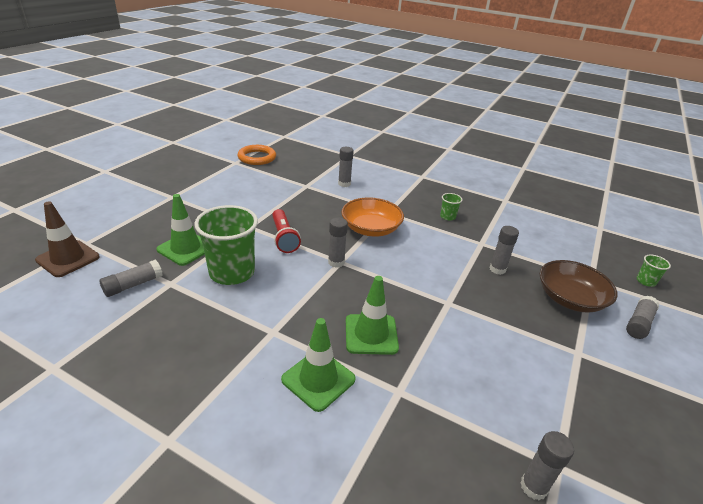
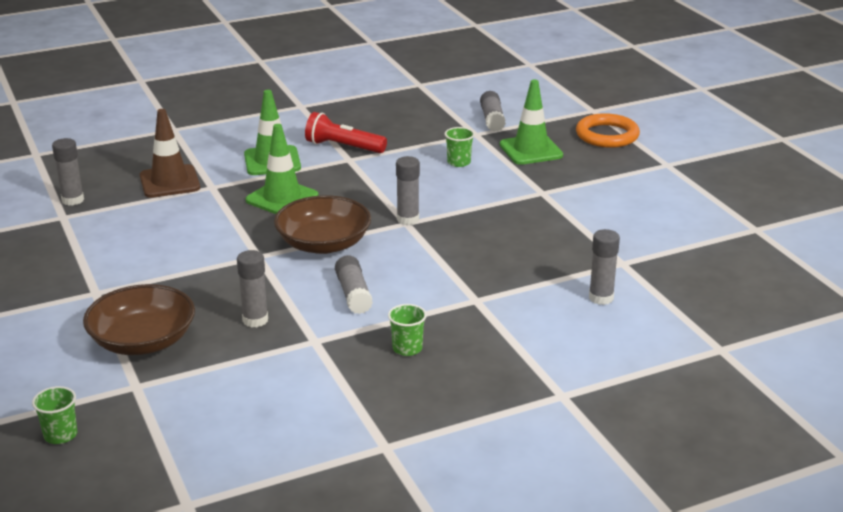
camera: 130 degrees right, 5 degrees down
(68, 258) = (570, 101): brown traffic cone -> brown traffic cone (169, 182)
(232, 272) = (459, 162): green cup -> green cup, size x0.44
(257, 157) = (765, 251): orange ring -> orange ring (607, 135)
(284, 238) = (493, 205): red flashlight -> red flashlight (343, 147)
(371, 229) = (449, 268): orange bowl -> none
(402, 282) = (323, 244): none -> brown bowl
(639, 323) = (46, 363): grey glue stick -> grey glue stick (353, 294)

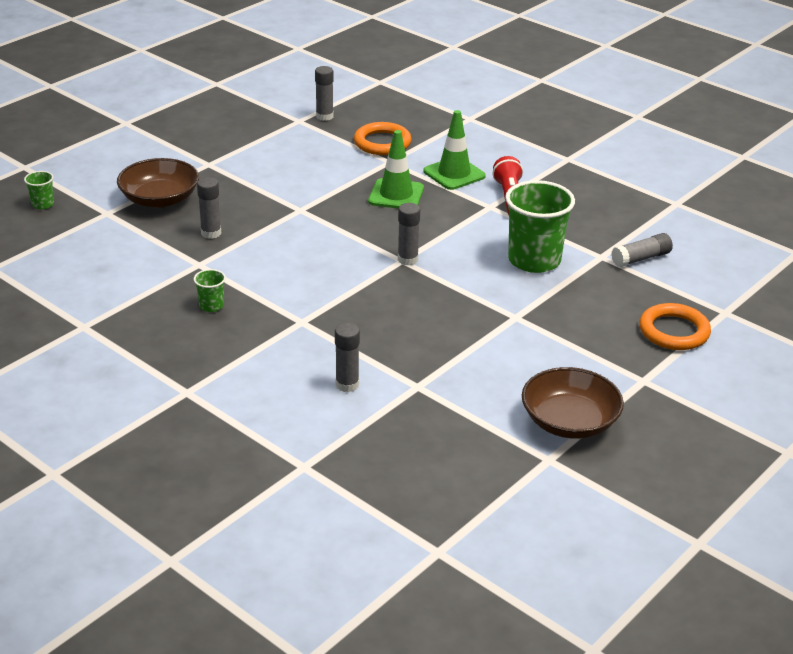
camera: 65 degrees right, 5 degrees up
(169, 182) = (382, 143): brown traffic cone -> orange ring
(323, 244) = (338, 232): brown bowl -> brown bowl (569, 421)
(353, 294) = (273, 264): grey glue stick -> none
(459, 162) = (534, 260): green cup -> green cup, size x2.26
(531, 150) = (596, 293): green traffic cone -> none

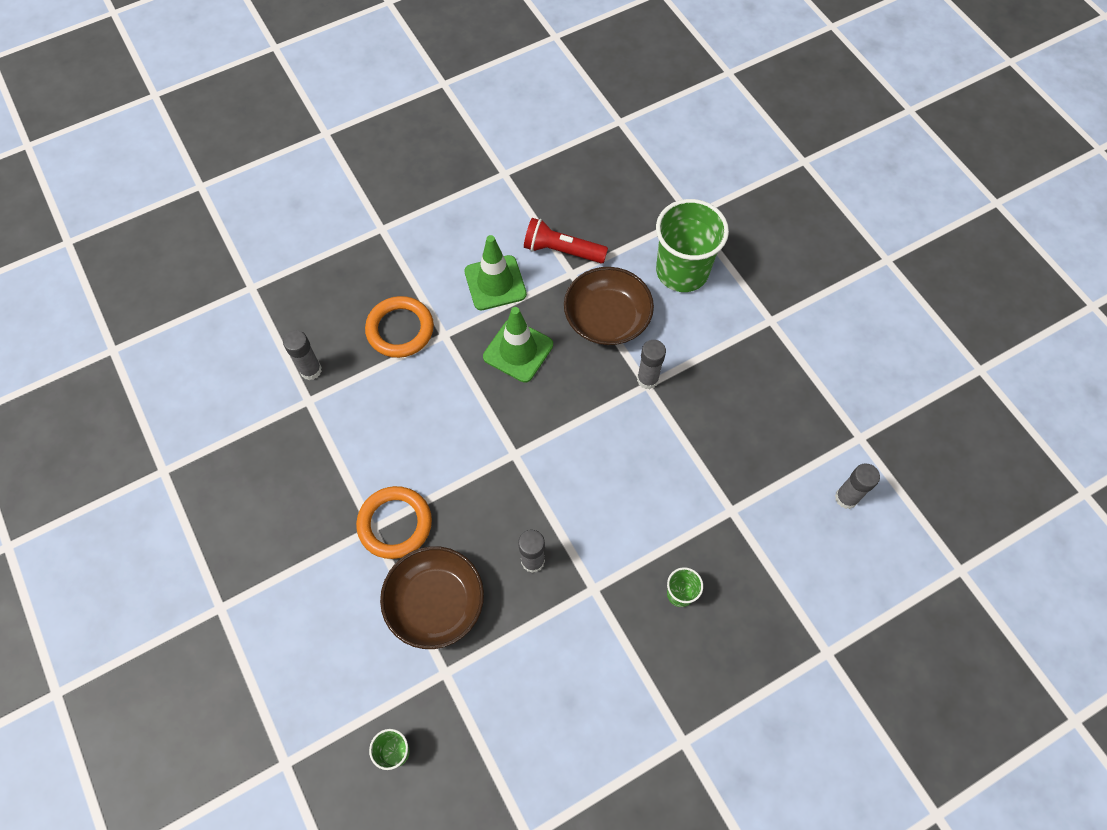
camera: 70 degrees left, 30 degrees up
(569, 421) = (933, 335): brown bowl -> brown bowl (607, 318)
(641, 258) = (704, 186): grey glue stick -> none
(674, 331) = (823, 209): orange ring -> orange ring (395, 524)

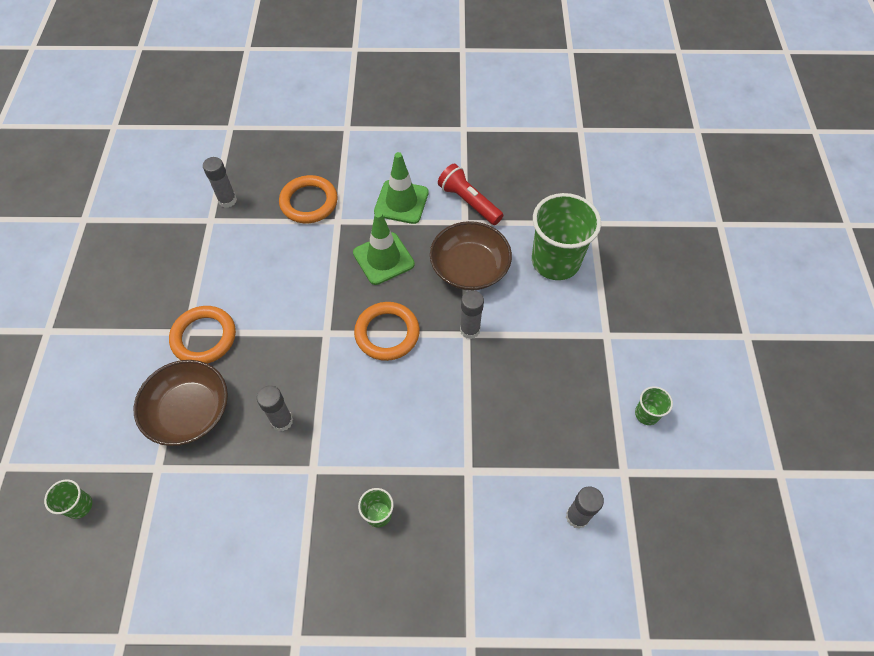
camera: 30 degrees right, 5 degrees down
(573, 423) = (387, 333): none -> orange ring
(848, 375) = (646, 414): none -> green cup

